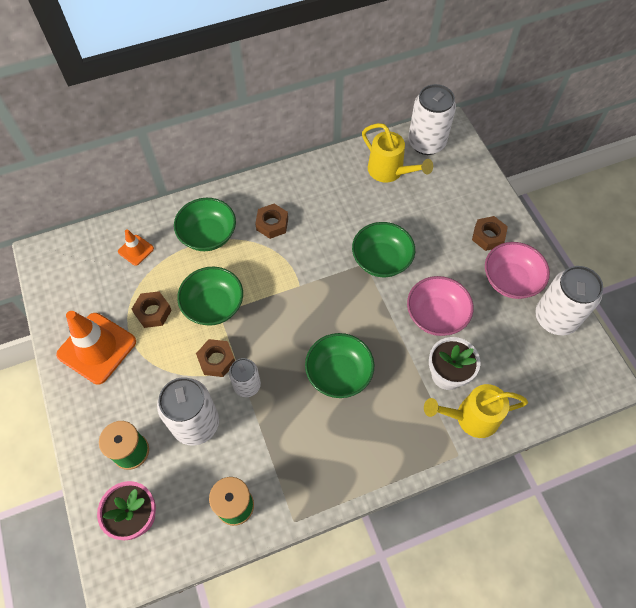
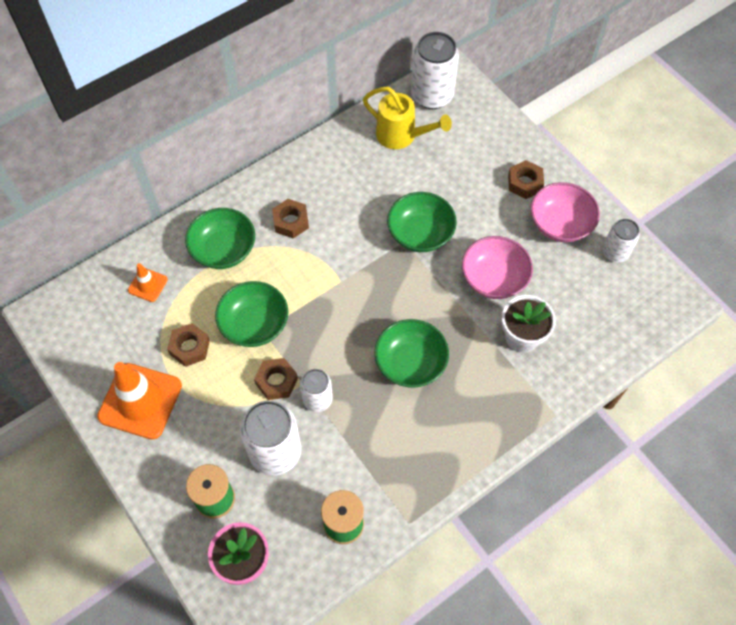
camera: 15 degrees left, 0 degrees up
(470, 417) = (557, 374): yellow watering can -> none
(555, 318) = (615, 252): white can -> white can, size x0.59

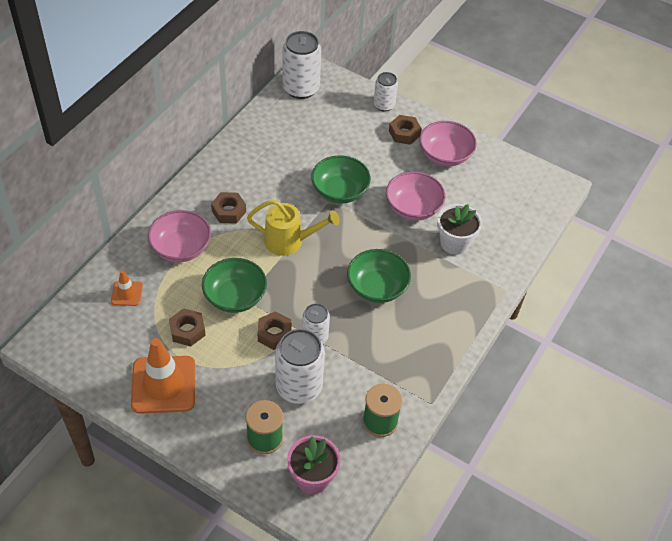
camera: 25 degrees left, 10 degrees down
(223, 250) = (181, 248): green bowl -> pink bowl
(401, 136) = (290, 124): yellow watering can -> yellow watering can (289, 241)
(615, 252) = (495, 164): white can -> white can (384, 105)

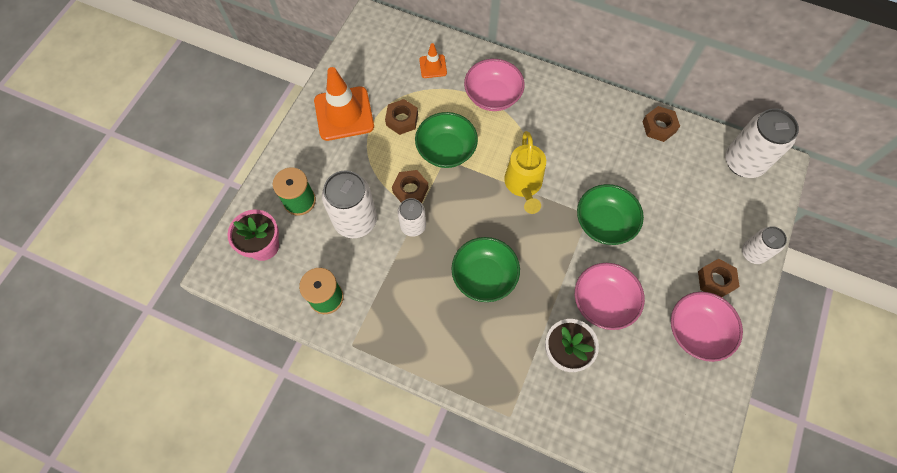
camera: 85 degrees right, 15 degrees up
(229, 211) = (547, 126): brown nut -> brown nut (659, 127)

